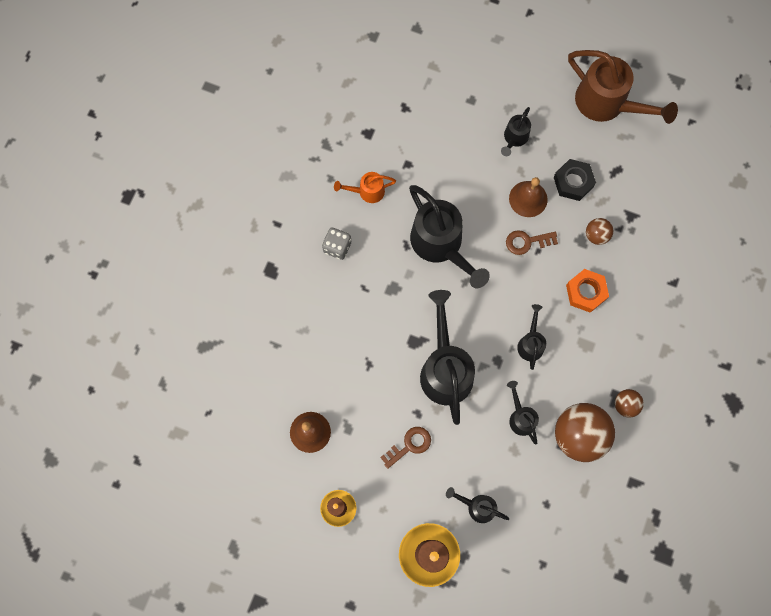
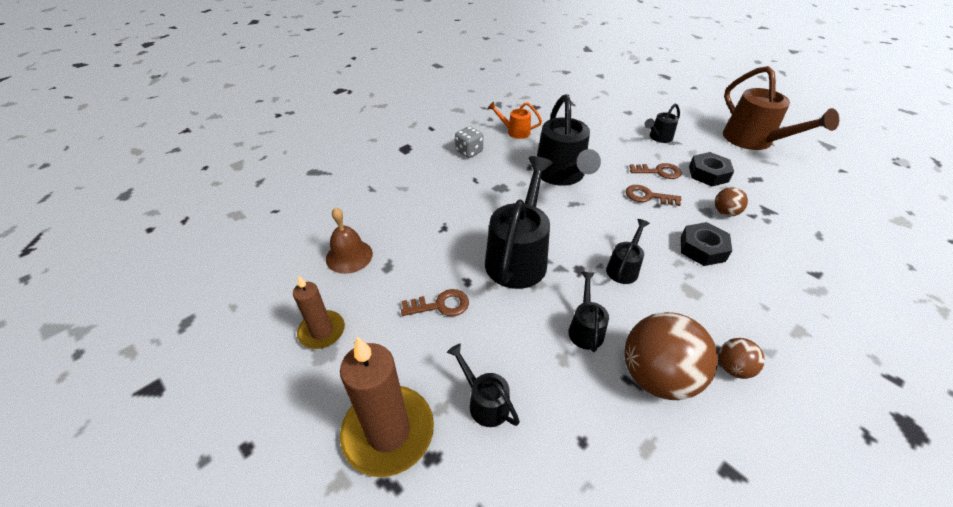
camera: 25 degrees right, 30 degrees down
(528, 199) = (659, 172): brown bell -> brown key
(586, 292) = (702, 249): orange nut -> black nut

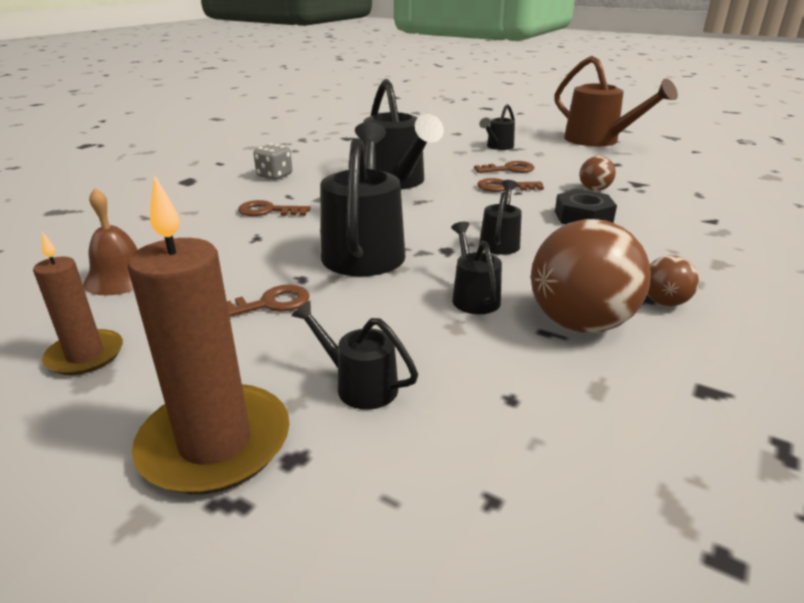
camera: 15 degrees left, 15 degrees down
(457, 196) = (268, 211): none -> brown key
(515, 132) = (329, 157): orange watering can -> none
(708, 174) = (563, 166): black nut -> none

